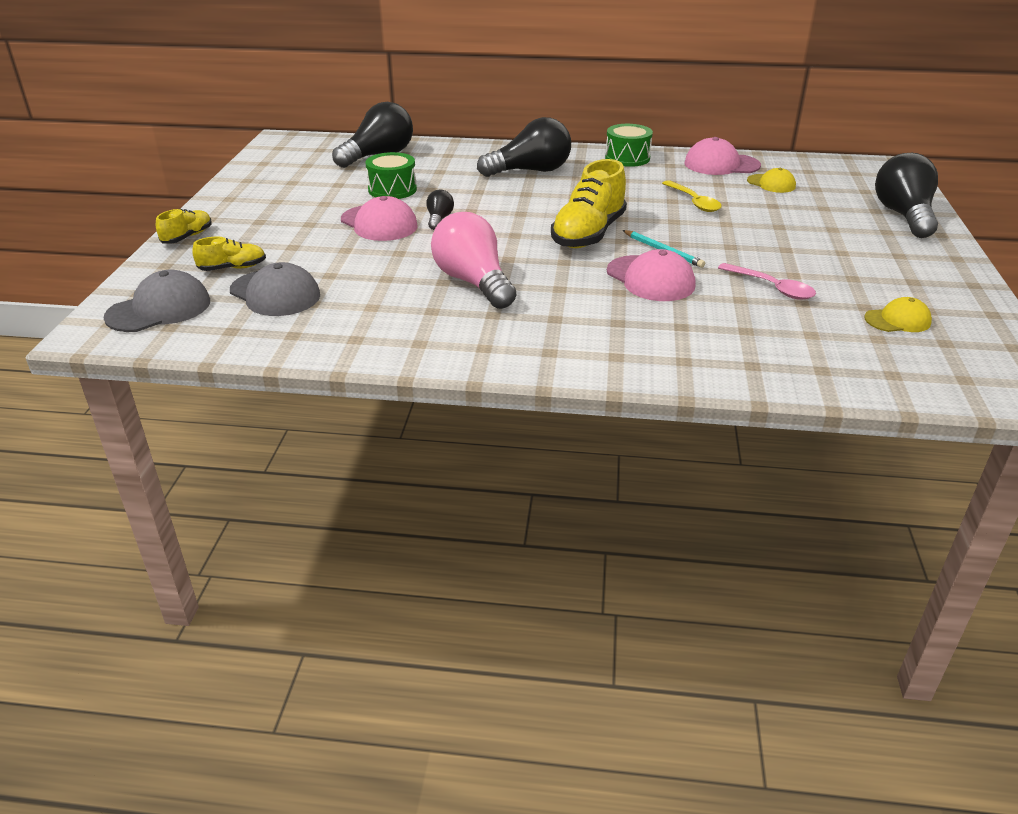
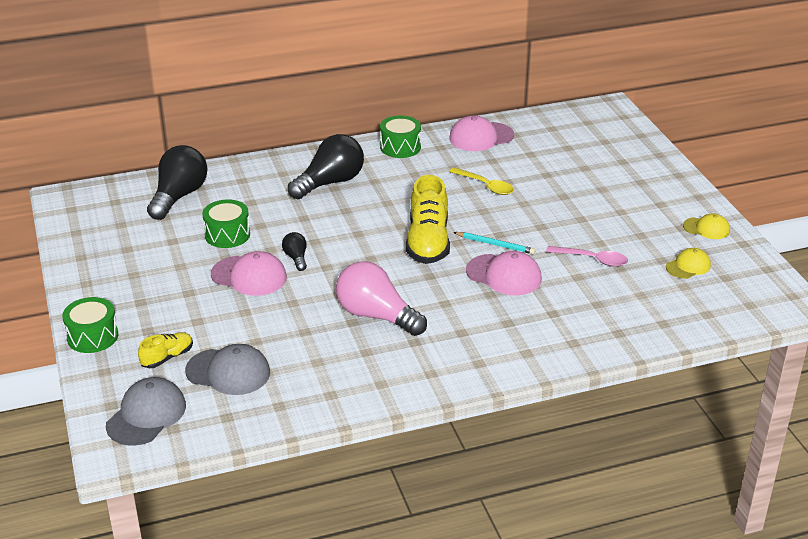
camera: 25 degrees left, 0 degrees up
(187, 237) = (92, 336): yellow shoe -> green drum
(771, 184) = (532, 150): yellow cap -> yellow cap (706, 228)
(903, 215) = (644, 162): black light bulb -> none

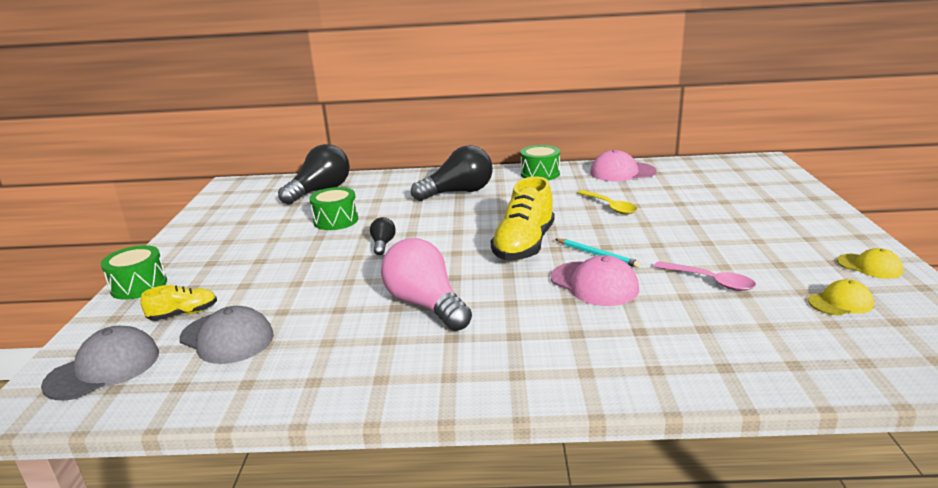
camera: 20 degrees right, 10 degrees down
(249, 276) = (326, 254): pink cap -> none

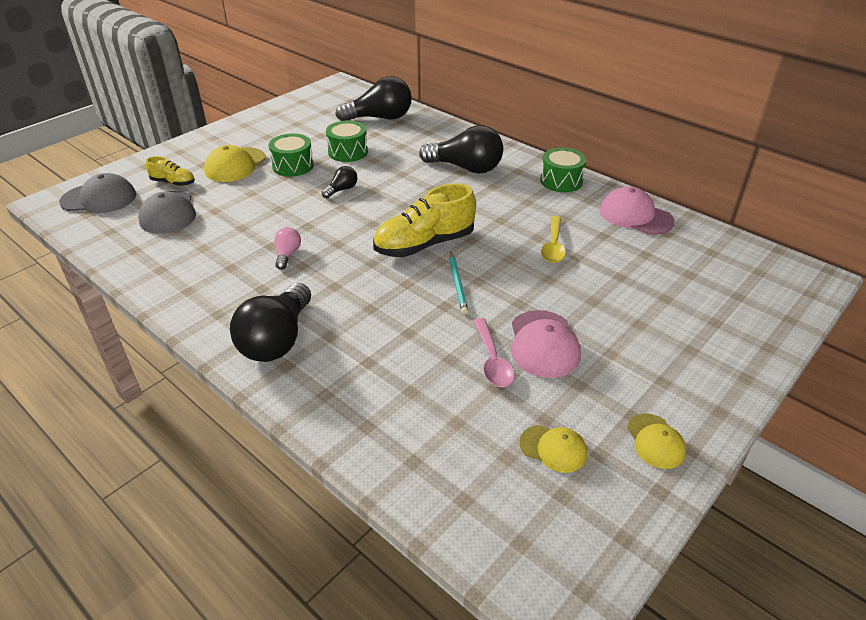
camera: 40 degrees right, 15 degrees up
(139, 285) = (183, 148): green drum -> green drum (293, 166)
(234, 272) = (235, 165): none -> yellow cap
(425, 305) = (287, 255): pink light bulb -> pink light bulb, size x0.48
(541, 361) = (277, 340): none -> black light bulb
(594, 284) = (409, 307): pink cap -> pink cap (543, 344)

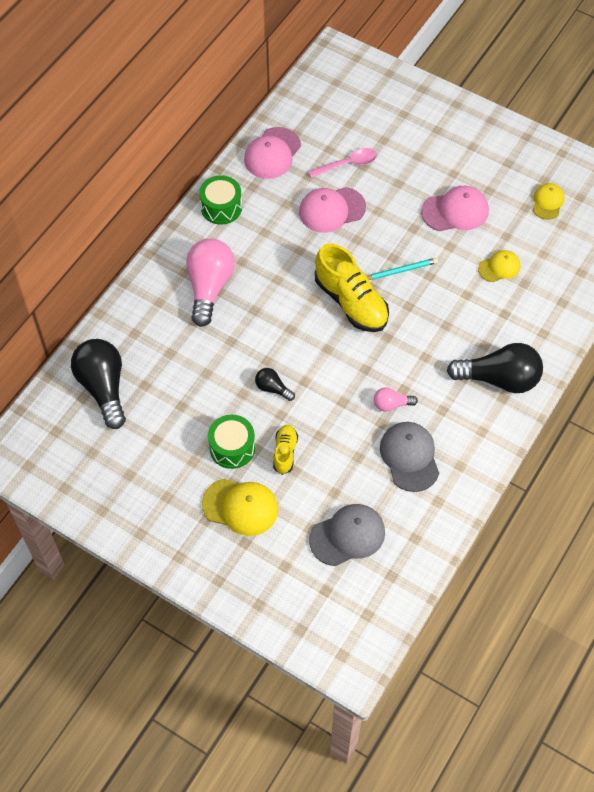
camera: 100 degrees left, 20 degrees up
(99, 199) = (336, 618): grey cap -> grey cap (409, 457)
(173, 182) = (289, 556): yellow shoe -> yellow shoe (285, 452)
(348, 152) = (192, 402): green drum -> none
(466, 168) = (209, 287): black light bulb -> pink light bulb
(492, 360) = (480, 240): pink spoon -> pink spoon (347, 164)
(553, 246) = (331, 210): yellow spoon -> pink cap
(655, 441) = (525, 153): yellow cap -> yellow cap (499, 267)

